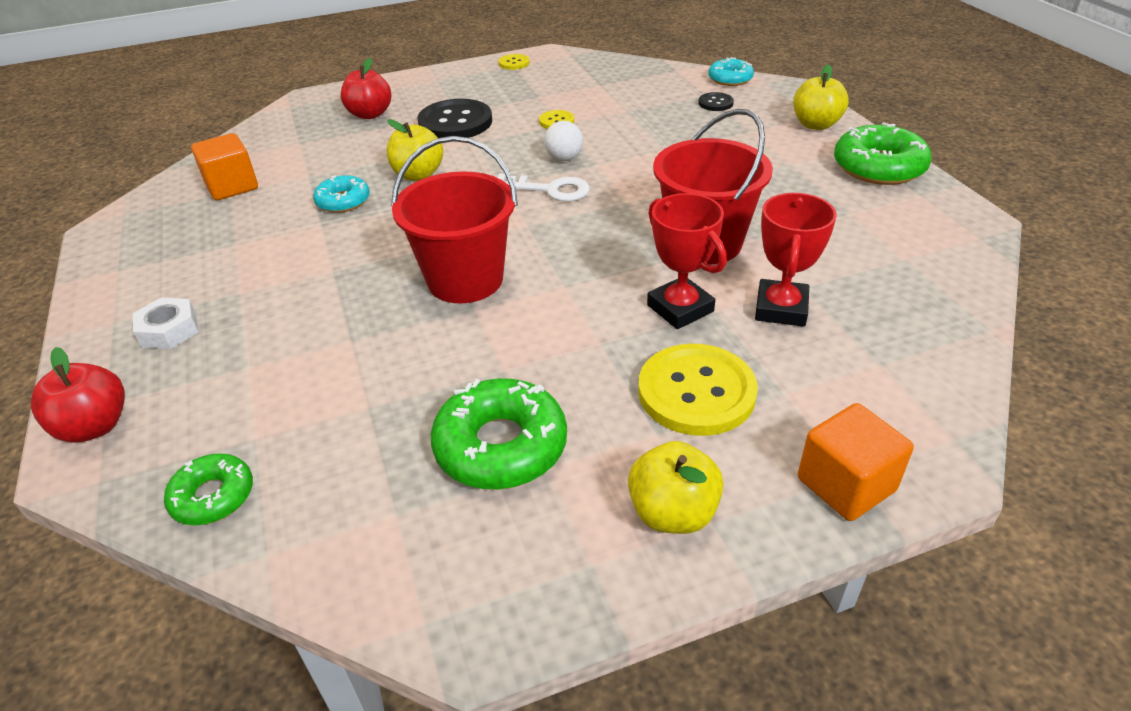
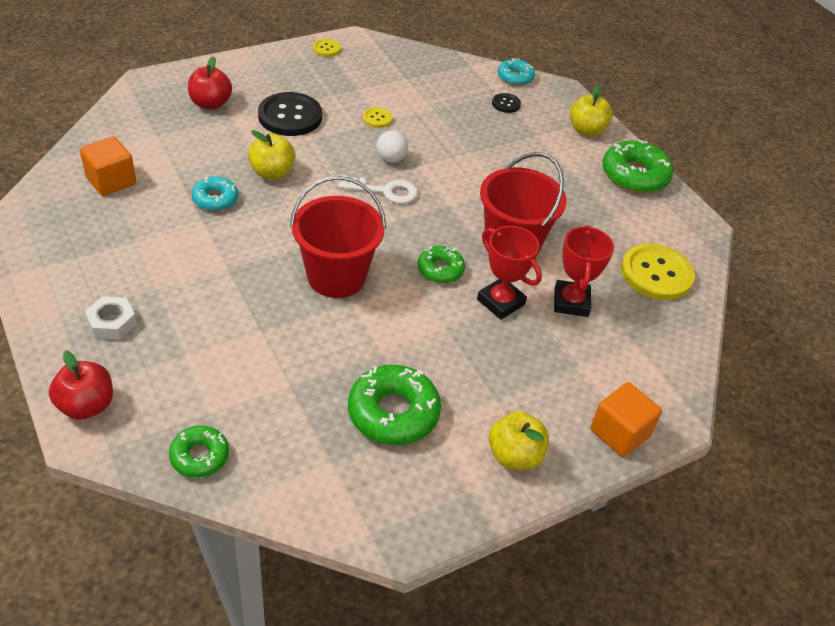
camera: 15 degrees left, 5 degrees up
(603, 271) = (440, 269): none -> green donut
(696, 392) = (519, 369): yellow button -> yellow button (656, 274)

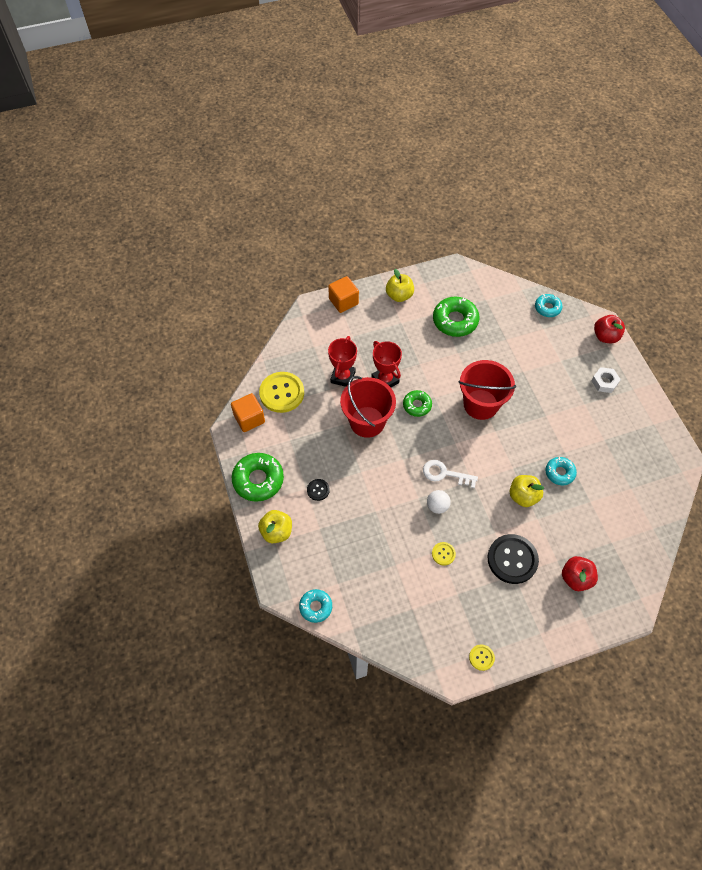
camera: 165 degrees left, 15 degrees up
(111, 181) = (631, 493): orange cube -> orange cube (249, 419)
(199, 456) = (547, 308): green donut -> turquoise donut
(506, 104) = (334, 569): black button -> black button (318, 490)

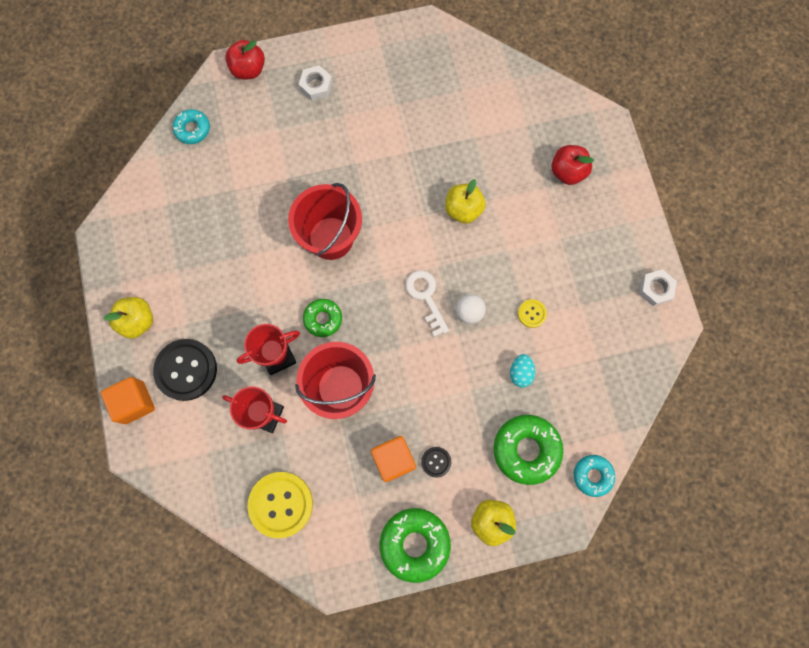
camera: 85 degrees left, 15 degrees up
(249, 419) = (317, 554): orange cube -> orange cube (393, 459)
(393, 547) = (520, 373): none -> turquoise egg
(444, 474) = (426, 297): white key -> white key turned 135 degrees clockwise
(455, 321) = (194, 250): green donut -> green donut (526, 449)
(481, 657) = (655, 289): yellow button -> white nut
(512, 559) = (542, 236): black button -> black button (186, 370)
(559, 473) = (436, 162): turquoise donut -> none

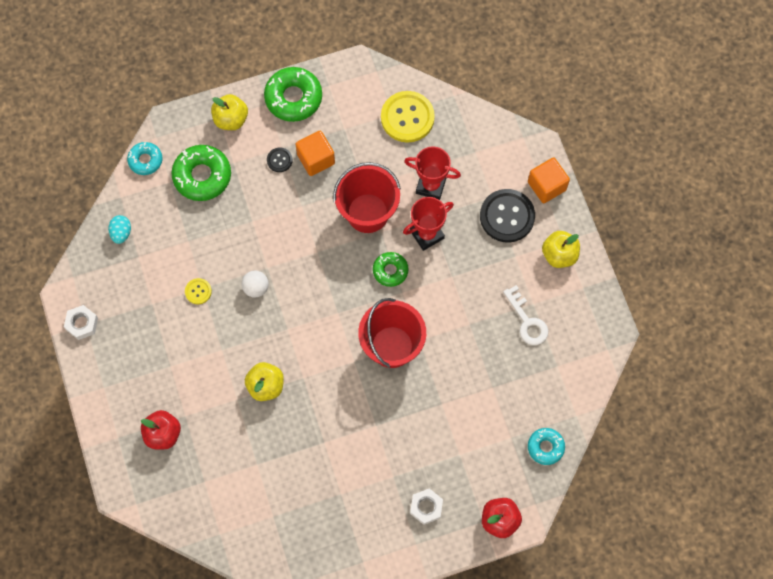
camera: 175 degrees right, 5 degrees down
(426, 297) = (297, 298): white key -> white key (527, 321)
(520, 373) = (208, 238): turquoise egg -> turquoise egg (121, 233)

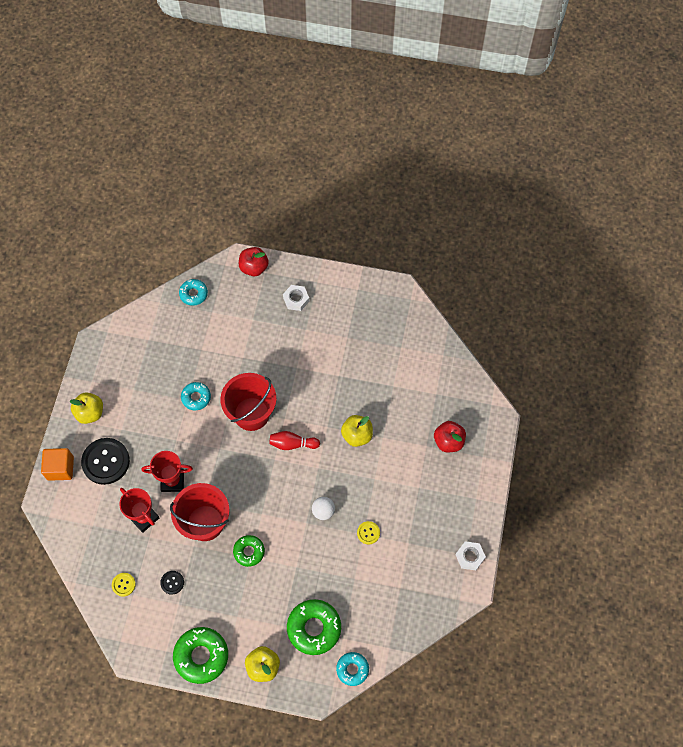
camera: 150 degrees left, 5 degrees down
(121, 233) = (403, 615): turquoise egg -> none
(279, 160) = (245, 606): black button -> black button (172, 582)
(316, 159) = (216, 590): orange cube -> none
(329, 339) = (292, 444): none -> red bowling pin
(390, 271) = (217, 469): green donut -> green donut (249, 551)
(407, 117) = (123, 584): yellow button -> yellow button, size x0.47
(461, 331) = (196, 397): none -> turquoise donut
(527, 321) = (146, 380): white key -> none

